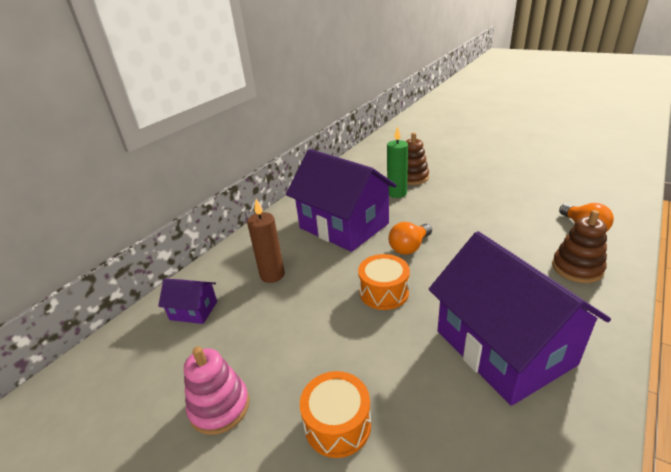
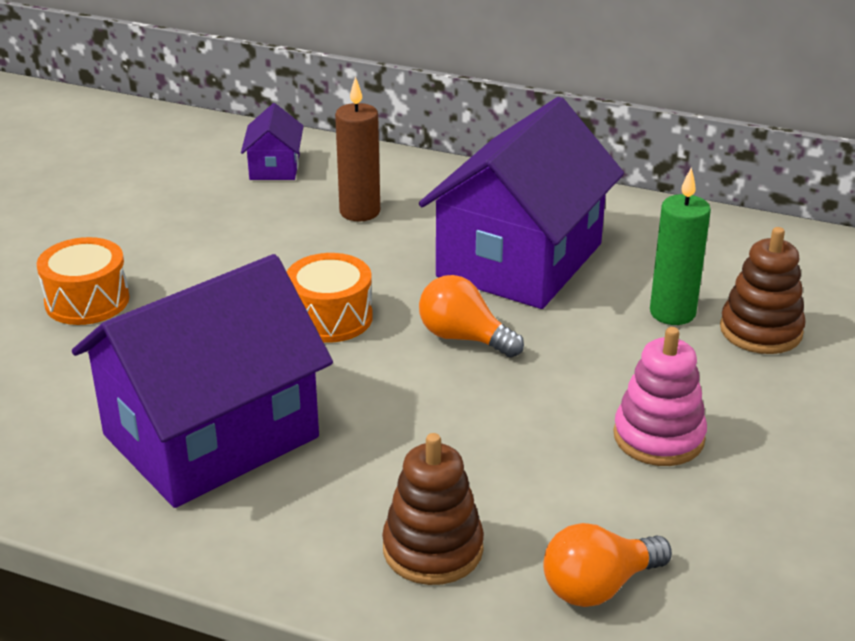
camera: 75 degrees right, 0 degrees up
(219, 407) = (116, 220): pink stacking toy -> pink stacking toy (658, 437)

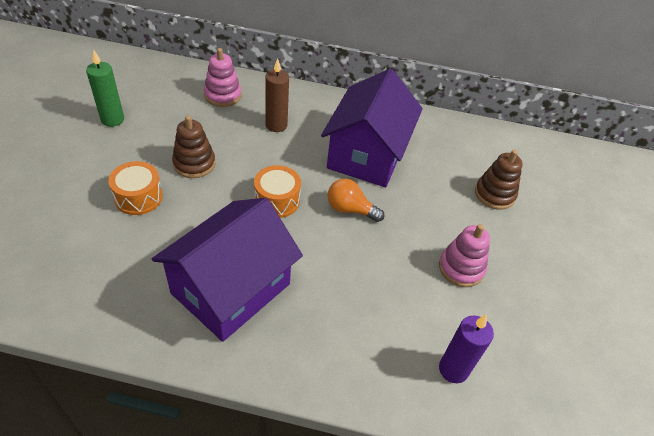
camera: 15 degrees left, 15 degrees up
(274, 167) = (223, 95): purple house -> pink stacking toy
(433, 549) = (366, 354): brown stacking toy -> brown stacking toy (194, 163)
(598, 586) = (453, 369): orange light bulb -> purple candle
(672, 313) = (450, 185): green candle -> green candle (112, 119)

